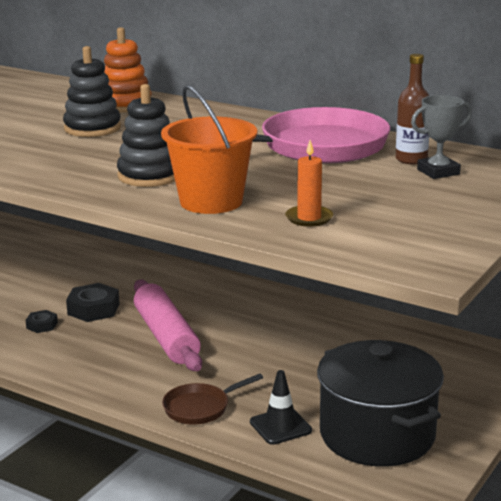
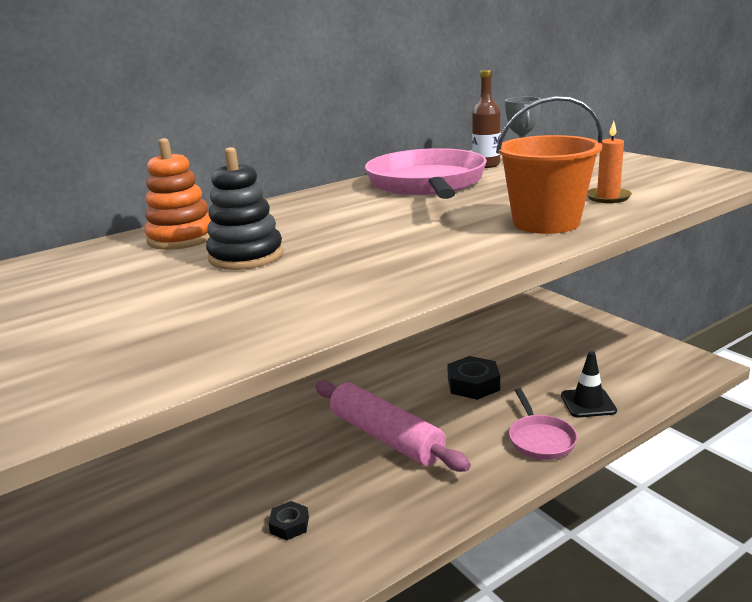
camera: 65 degrees left, 0 degrees up
(93, 309) = (282, 477): black nut -> black nut (473, 384)
(149, 176) = (448, 240): black stacking toy -> none
(166, 336) = (386, 436): pink rolling pin -> pink rolling pin turned 45 degrees clockwise
(200, 408) = (540, 439): brown pan -> pink pan
(377, 435) = (614, 364): black pot -> none

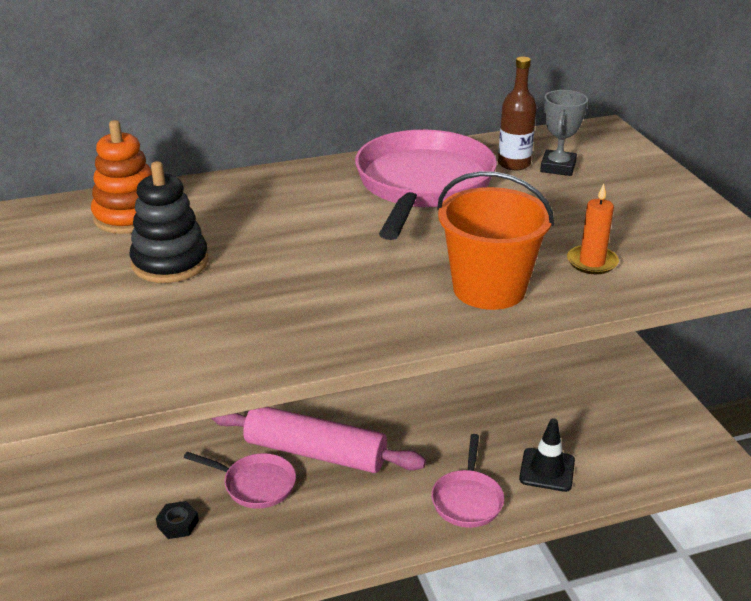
camera: 15 degrees right, 10 degrees up
(346, 474) = (255, 484): none -> pink pan
(386, 436) = (315, 452): pink rolling pin -> pink rolling pin turned 45 degrees counterclockwise
(473, 384) = (440, 412): black nut -> none

